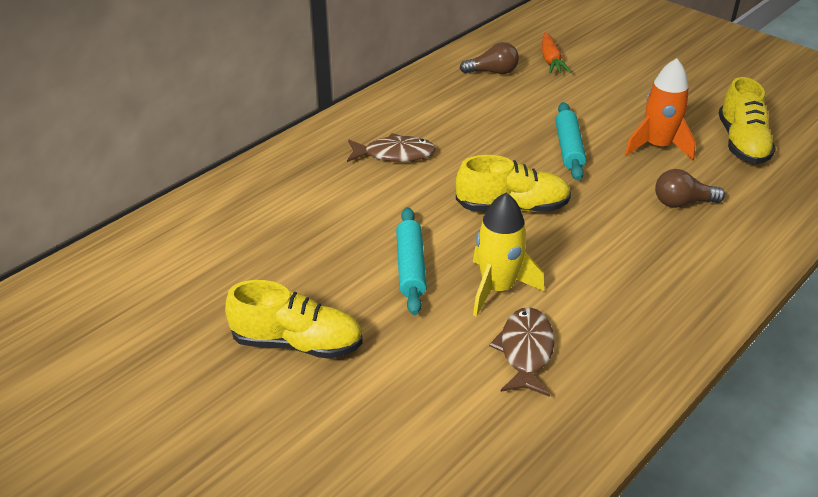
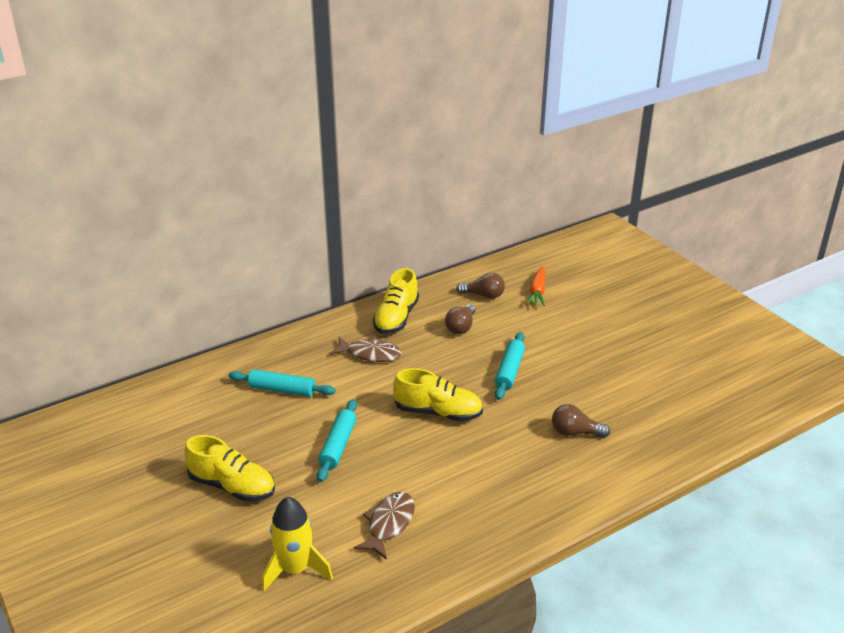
camera: 15 degrees right, 5 degrees down
(305, 213) = (282, 390): none -> turquoise rolling pin
(486, 109) = (461, 327): none -> brown light bulb
(497, 288) = (393, 473): yellow rocket -> yellow rocket (295, 569)
(657, 146) = (583, 381): orange rocket -> none
(742, 143) = (656, 390): yellow shoe -> yellow shoe (396, 318)

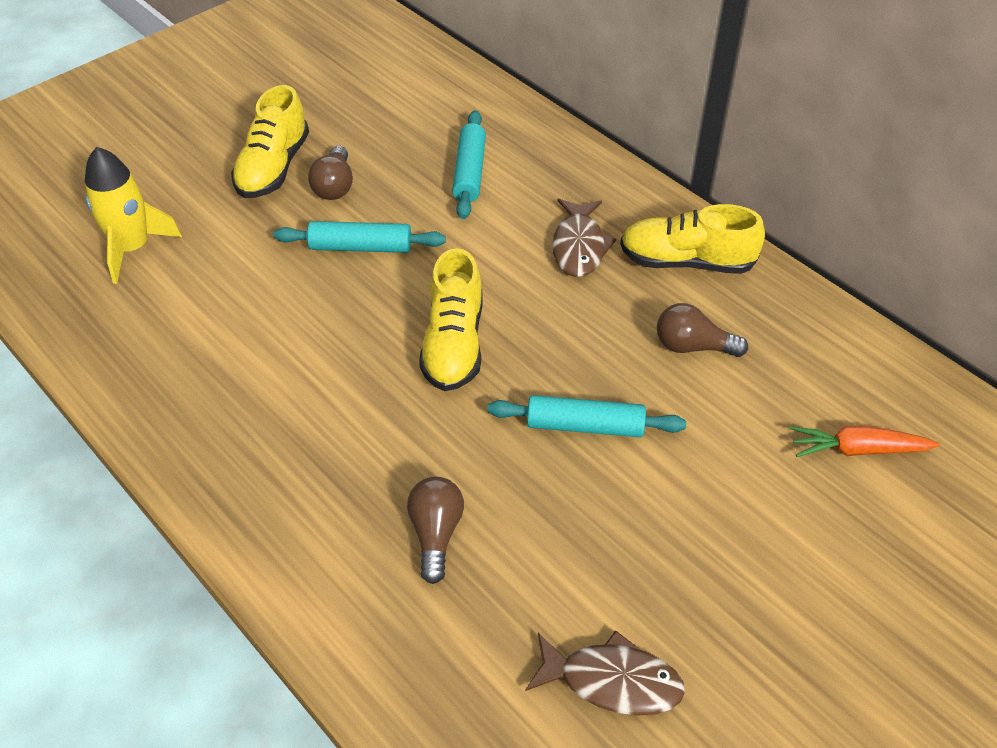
camera: 80 degrees right, 15 degrees up
(389, 524) = (209, 322): brown fish -> brown fish (612, 681)
(483, 295) = (806, 367): brown light bulb -> brown light bulb (334, 186)

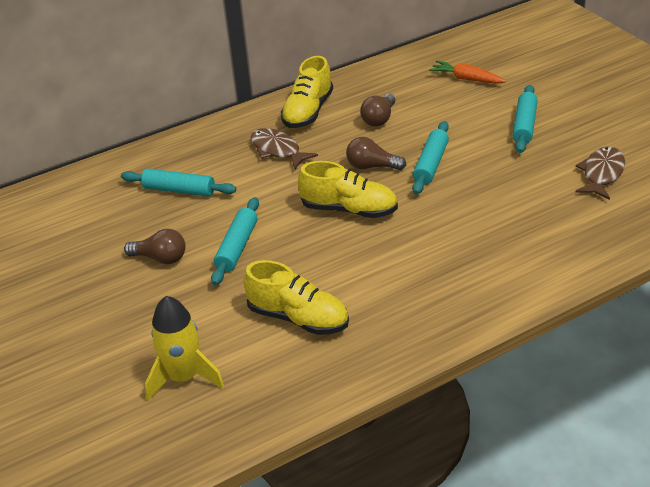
camera: 75 degrees left, 10 degrees down
(273, 168) = (120, 292): yellow shoe -> yellow shoe (298, 318)
(436, 534) = (501, 227): brown light bulb -> brown light bulb (371, 166)
(579, 246) = (277, 150): brown fish -> brown fish turned 150 degrees counterclockwise
(735, 549) = (524, 125): none -> turquoise rolling pin
(858, 450) = (466, 79): orange carrot -> orange carrot turned 105 degrees clockwise

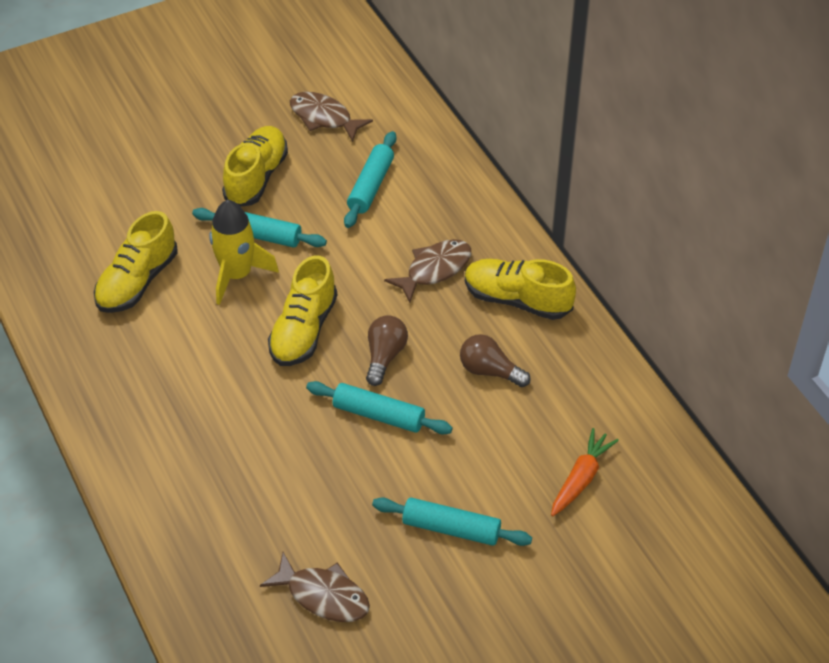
camera: 90 degrees right, 10 degrees up
(84, 225) = (324, 118): none -> brown fish
(160, 258) = (256, 177): brown light bulb -> yellow shoe
(184, 377) = (83, 201): yellow rocket -> yellow rocket (237, 275)

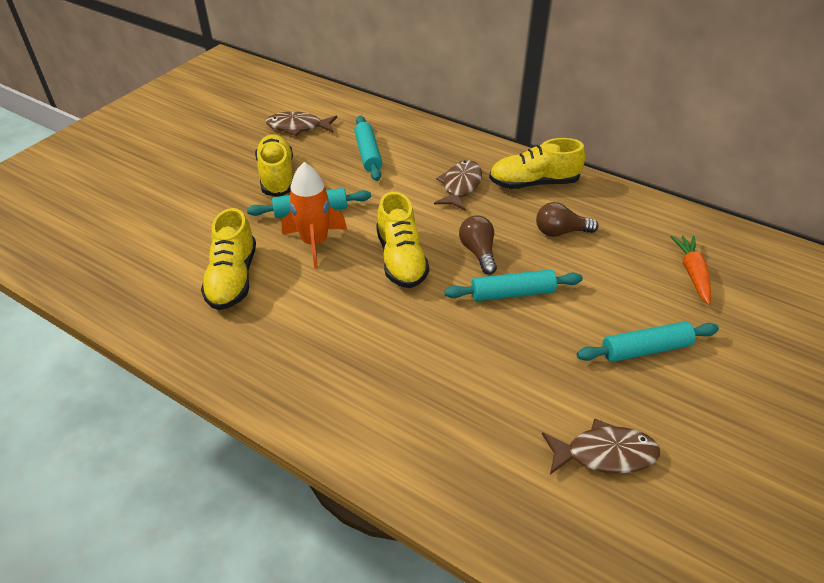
camera: 30 degrees left, 5 degrees down
(237, 275) = (315, 243): yellow rocket -> orange rocket

